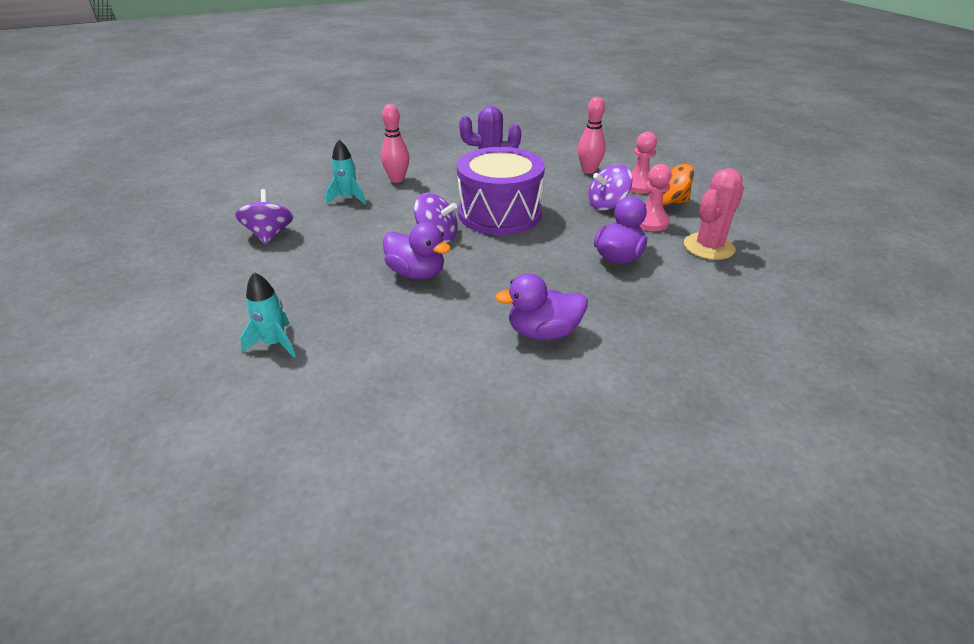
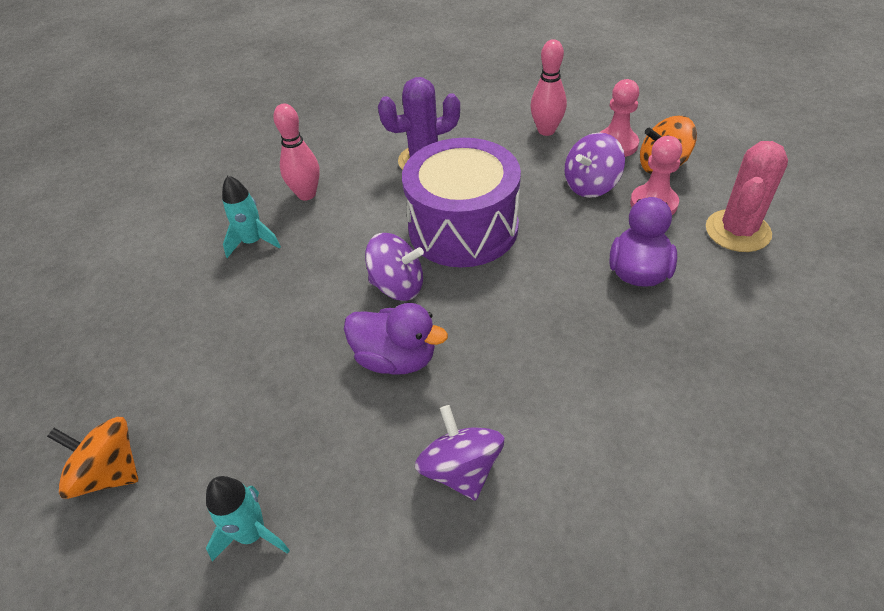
camera: 10 degrees left, 10 degrees up
(198, 297) = (110, 473): none -> orange spinning top
(269, 235) = (169, 333): purple spinning top -> purple spinning top (461, 469)
(543, 332) = (596, 425): purple duck -> none

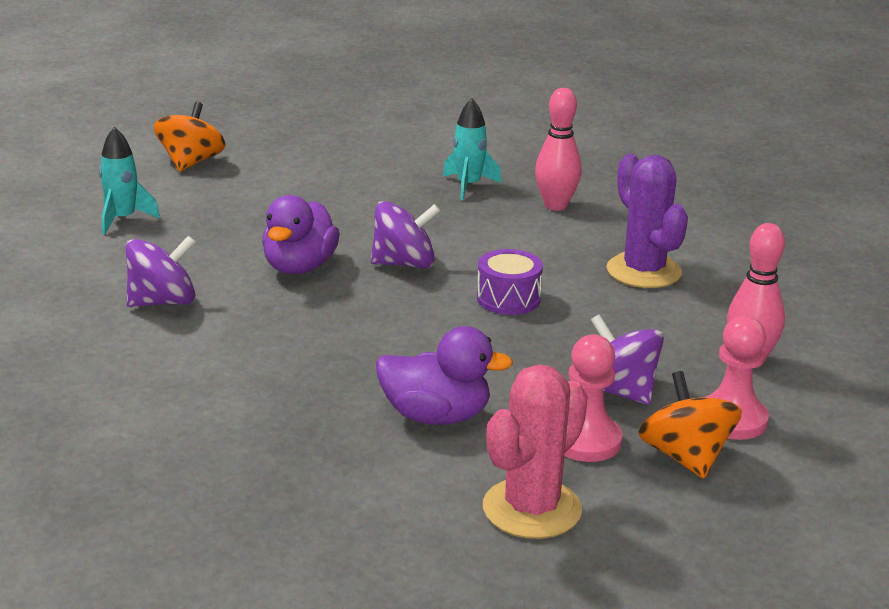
camera: 80 degrees right, 20 degrees down
(397, 286) = (404, 264): purple spinning top -> purple spinning top turned 105 degrees counterclockwise
(463, 228) = (508, 299): purple drum -> purple drum, size x0.45
(737, 231) = (532, 509): pink cactus -> pink cactus turned 75 degrees counterclockwise

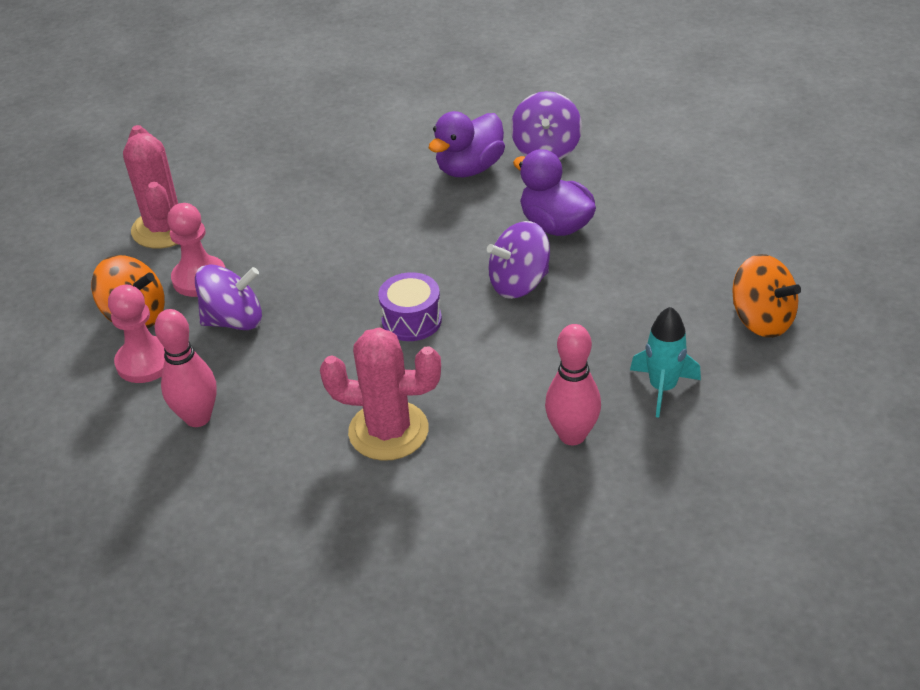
camera: 125 degrees right, 15 degrees up
(122, 219) = (710, 158): turquoise rocket -> none
(191, 163) = (825, 219): orange spinning top -> orange spinning top (761, 320)
(404, 264) = (519, 283): purple spinning top -> purple spinning top turned 45 degrees clockwise
(436, 416) = (291, 224): purple duck -> purple duck (469, 168)
(643, 271) = (388, 431): purple cactus -> pink cactus

